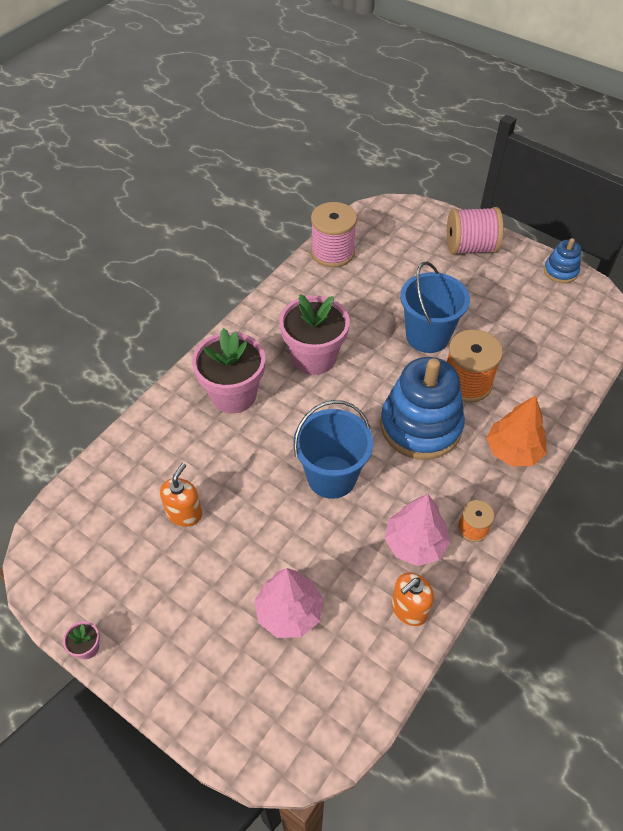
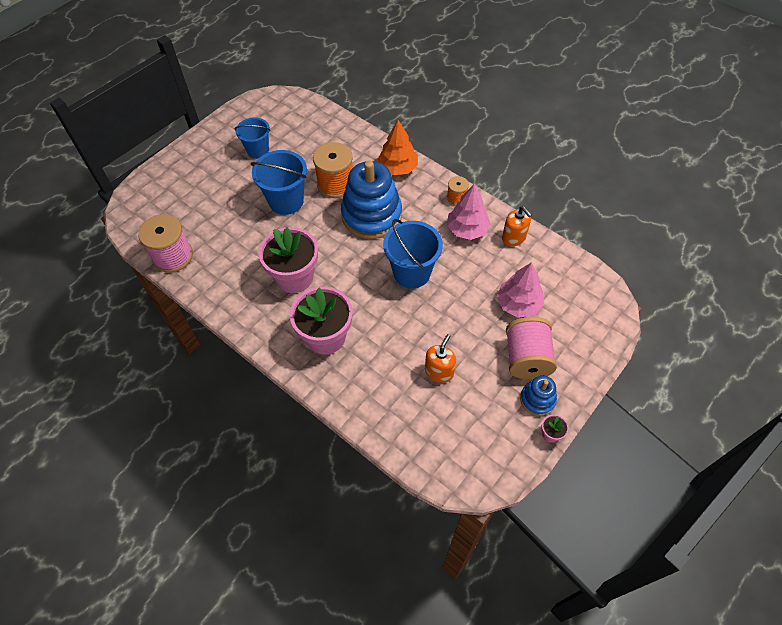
camera: 85 degrees left, 5 degrees up
(184, 513) = (439, 371): orange soap dispenser -> orange soap dispenser turned 90 degrees clockwise
(470, 247) = (195, 162): pink spool -> pink spool (526, 358)
(504, 299) = (258, 150): none -> blue bucket
(560, 271) = (236, 114): blue stacking toy -> blue stacking toy (537, 399)

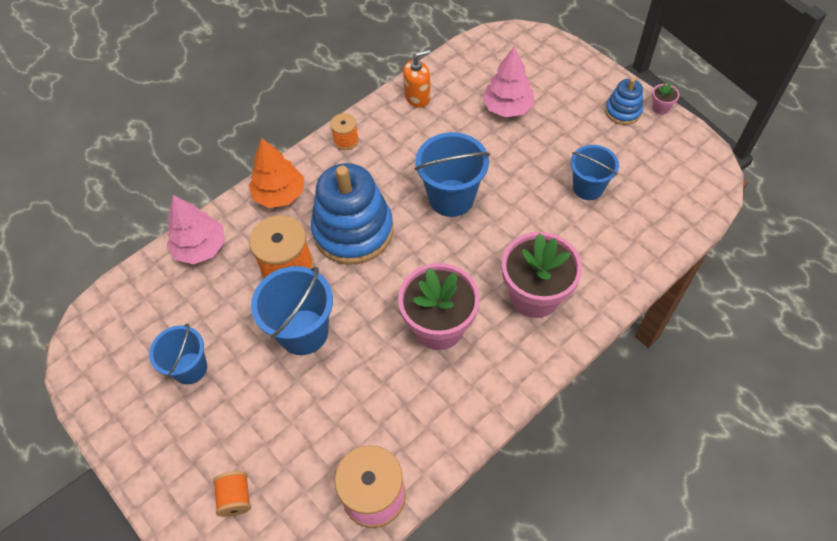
camera: 80 degrees left, 0 degrees up
(174, 189) = (236, 498): none -> orange spool
(439, 371) = (588, 188): orange soap dispenser -> blue bucket
(467, 229) = (397, 137): pink tree -> pink tree (201, 248)
(526, 358) = (575, 112): pink spool -> none

